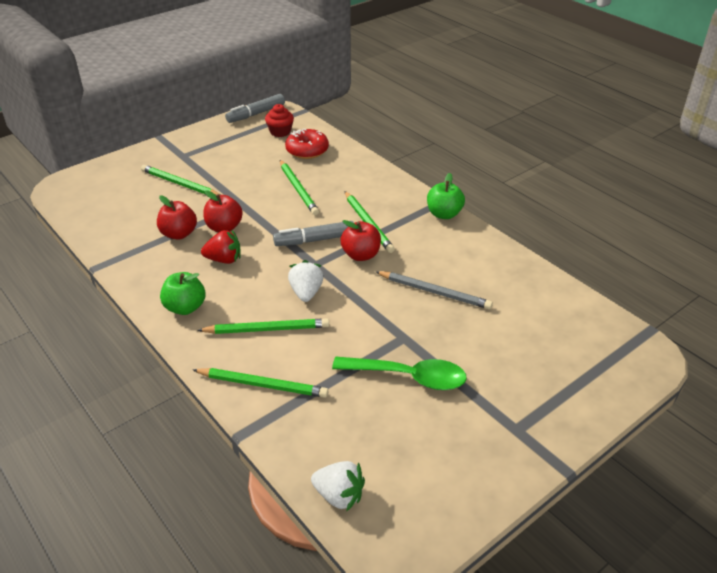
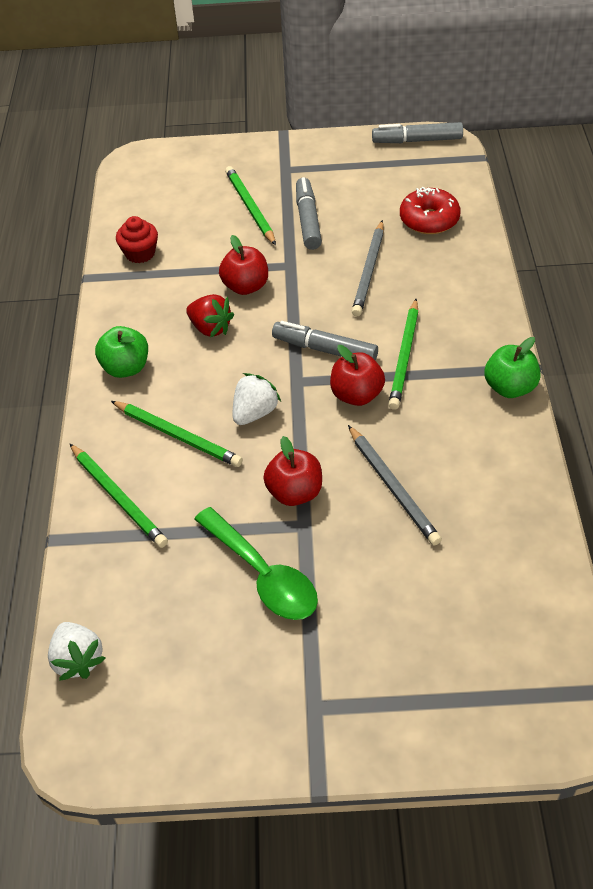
camera: 40 degrees right, 10 degrees up
(179, 234) = (195, 273): red apple -> red apple (295, 492)
(228, 177) = (308, 220): none -> grey marker
(280, 132) = (422, 179): red cupcake -> red cupcake (140, 253)
(298, 189) = (369, 271): green pencil -> grey pencil

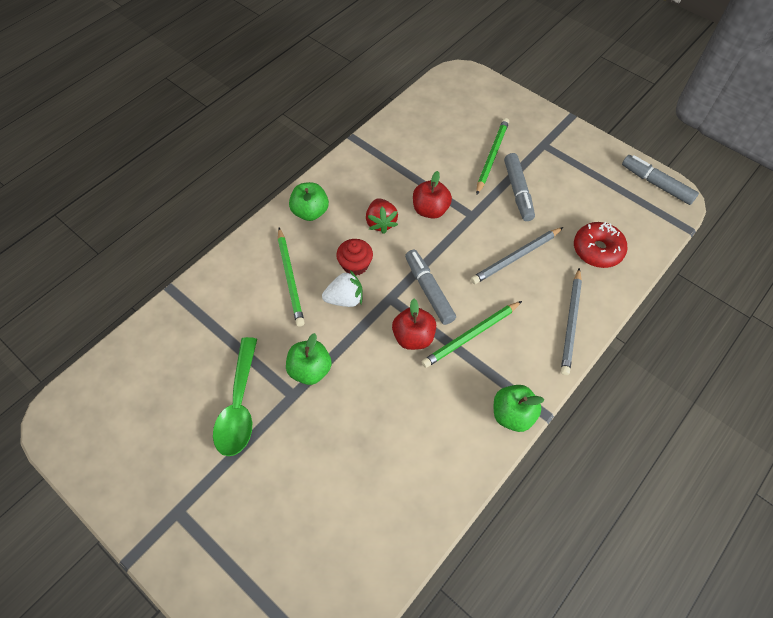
camera: 40 degrees right, 10 degrees up
(78, 659) = (108, 369): white strawberry -> none
(118, 497) = (223, 290): green pencil -> none
(140, 253) = (396, 142): red cupcake -> red cupcake (355, 265)
(295, 492) = (310, 370): red apple -> green apple
(308, 220) = (518, 191): grey marker -> grey marker turned 135 degrees clockwise
(393, 487) = (366, 417): grey pencil -> grey pencil (571, 323)

